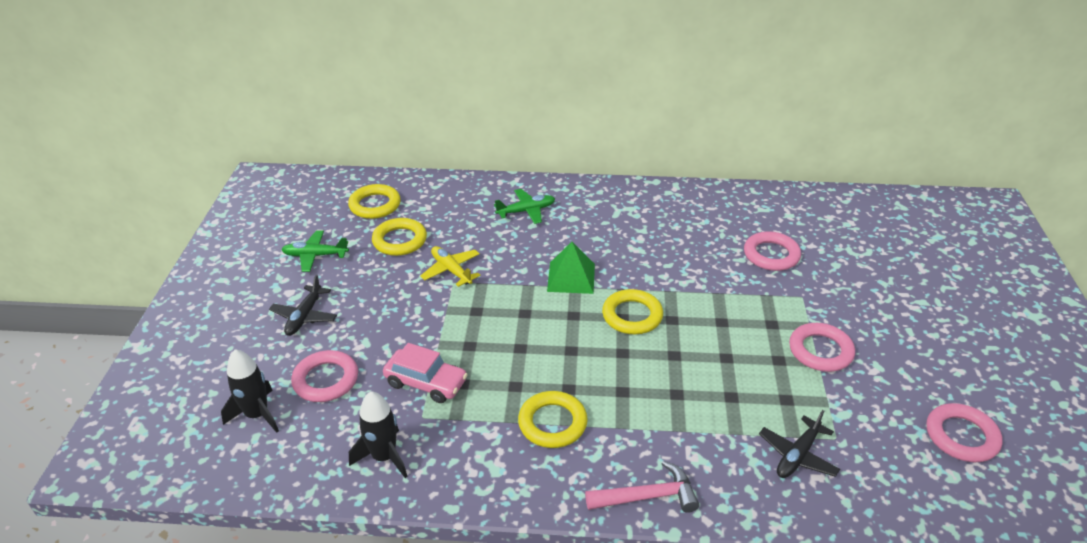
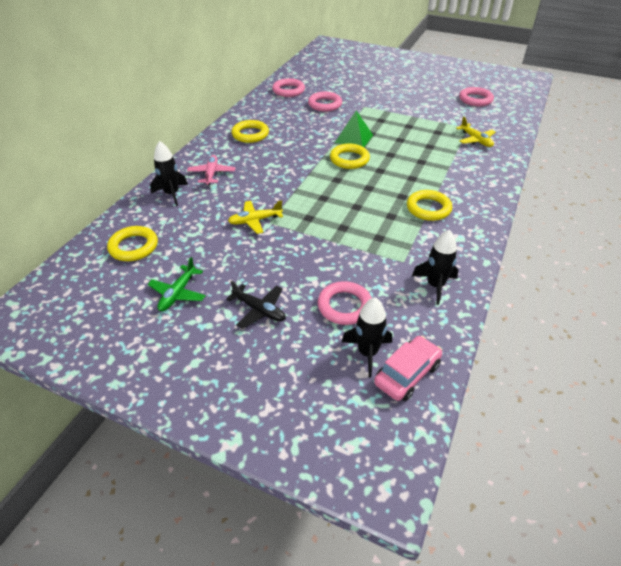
camera: 70 degrees left, 5 degrees up
(400, 240) = (197, 240): yellow ring -> yellow ring (250, 134)
(426, 382) = (370, 254): pink car -> pink car (407, 374)
(472, 197) = (172, 194): none -> black rocket
(526, 211) = (211, 174): green plane -> pink plane
(571, 277) = (299, 172): green pyramid -> green pyramid (354, 138)
(647, 496) = (492, 189): pink hammer -> none
(797, 455) = (476, 140): black plane -> yellow plane
(820, 351) = (407, 113): pink ring -> pink ring (288, 90)

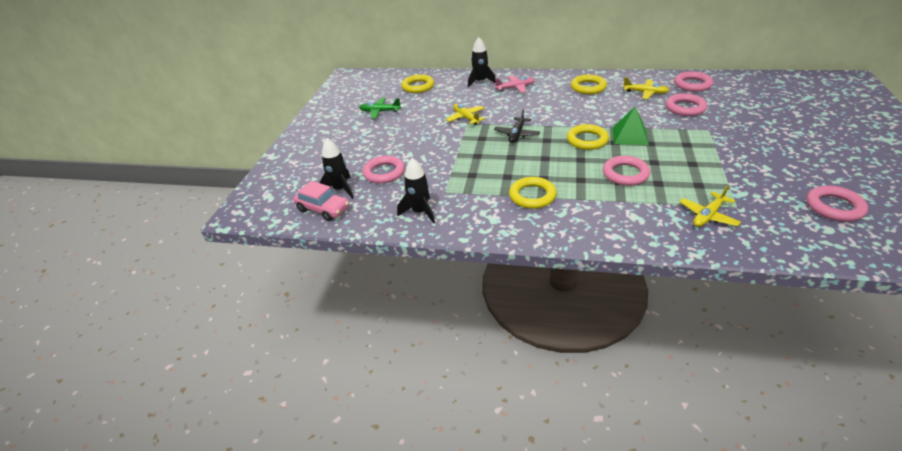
camera: 80 degrees right, 5 degrees down
(259, 310) = (372, 141): black plane -> black plane (516, 134)
(286, 112) = (645, 93): none -> yellow plane
(411, 156) = (625, 174): none -> pink ring

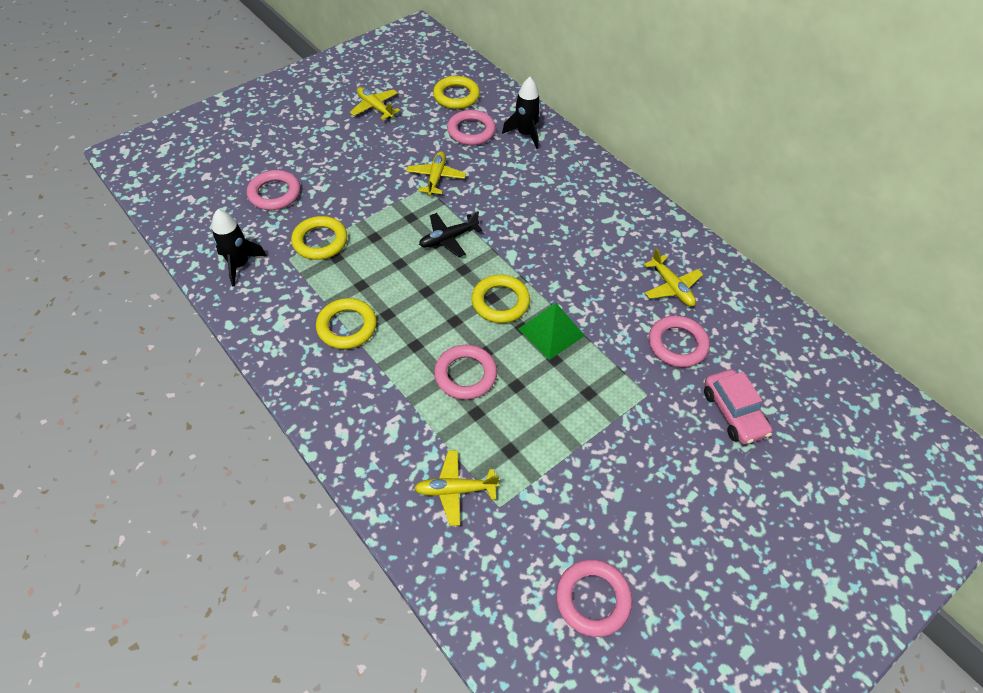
camera: 35 degrees right, 15 degrees up
(323, 209) = (180, 199): pink car -> pink car (734, 412)
(340, 189) = (219, 186): black rocket -> none
(380, 111) = (375, 107): green plane -> yellow plane
(515, 88) = (546, 171): pink plane -> none
(588, 87) = (622, 229): yellow ring -> yellow ring (320, 241)
(692, 84) = (749, 318): pink ring -> pink ring (471, 131)

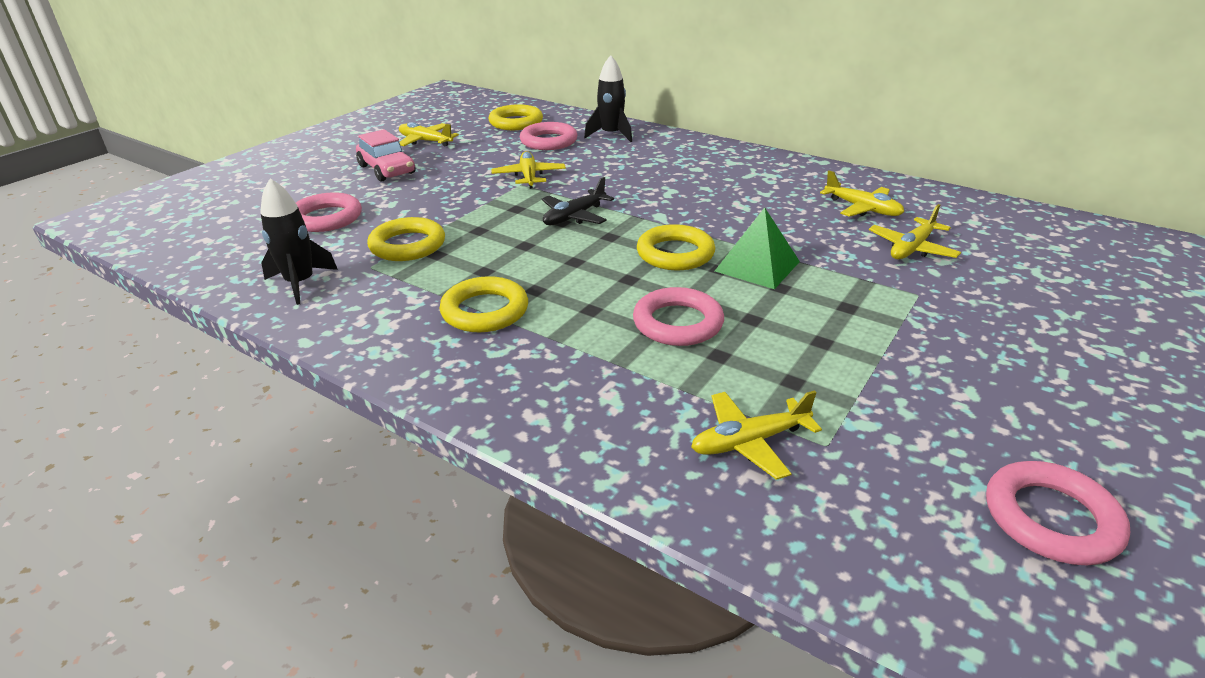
camera: 15 degrees left, 20 degrees down
(677, 344) = (911, 248): pink ring -> yellow plane
(734, 412) = (1031, 289): pink car -> pink car (387, 170)

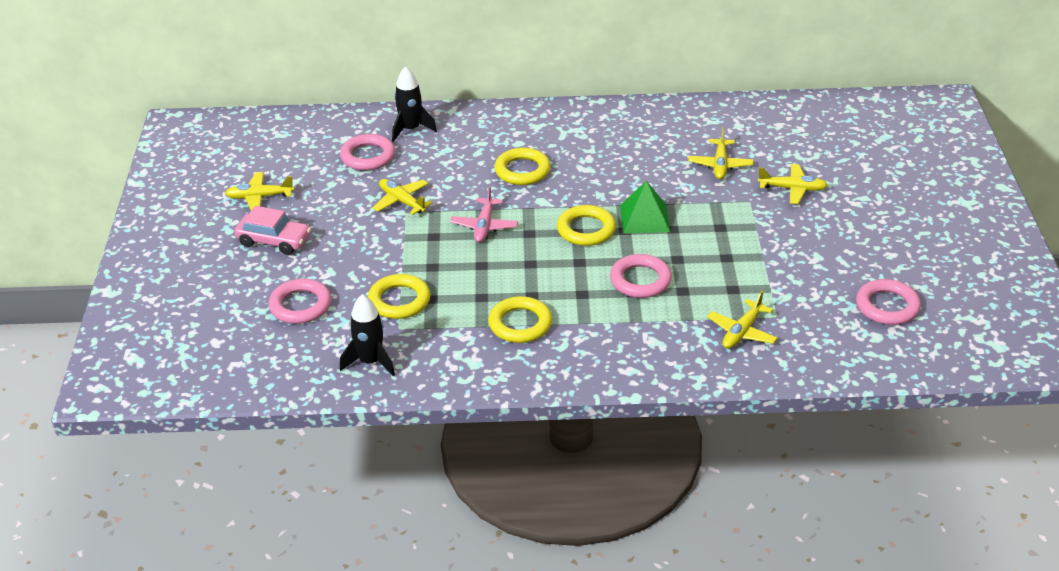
camera: 35 degrees left, 5 degrees up
(516, 122) = (309, 144): yellow ring -> yellow ring (522, 170)
(574, 217) = (484, 226): black plane -> pink plane
(862, 209) = (665, 140): yellow plane -> yellow plane (792, 189)

